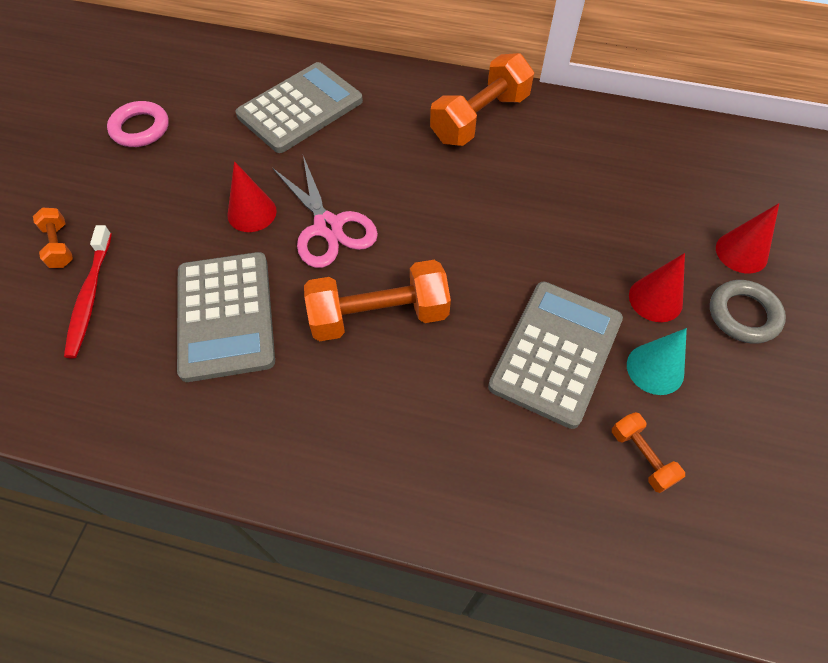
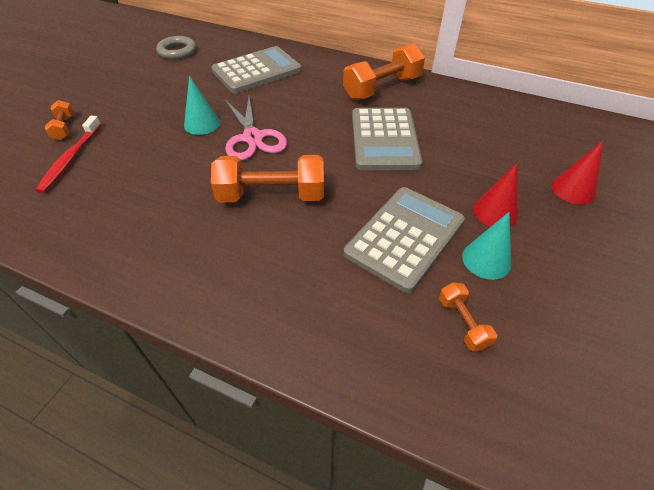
camera: 10 degrees right, 10 degrees down
(140, 128) = (146, 71): pink ring -> none
(225, 316) = (159, 181): grey calculator -> grey calculator (384, 139)
(252, 213) = (202, 124): red cone -> turquoise cone
(743, 315) = (569, 232): grey ring -> grey ring (177, 51)

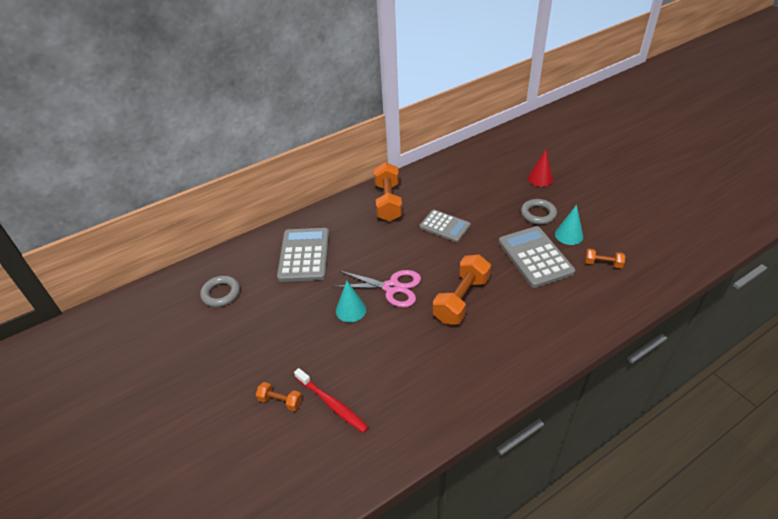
camera: 55 degrees left, 5 degrees down
(384, 139) = (444, 226): grey calculator -> grey calculator, size x0.66
(495, 212) = (538, 214): red cone -> grey ring

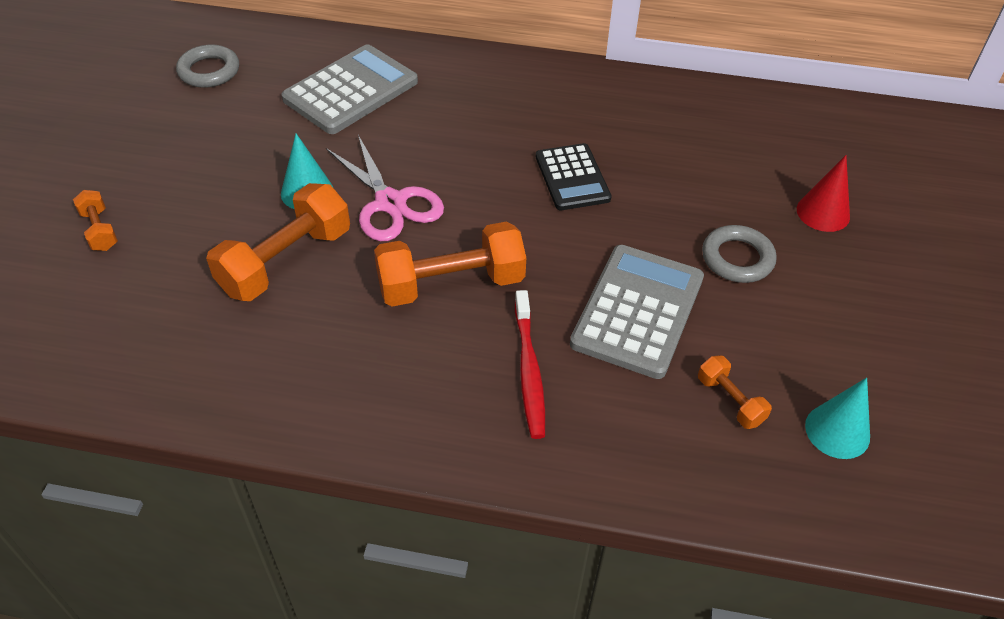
camera: 40 degrees right, 5 degrees up
(332, 404) = (139, 277): red toothbrush -> red toothbrush (529, 370)
(388, 202) = (545, 95): orange dumbbell -> orange dumbbell (285, 261)
(444, 226) = (572, 178): grey calculator -> black calculator
(569, 235) = (740, 321): turquoise cone -> turquoise cone (837, 431)

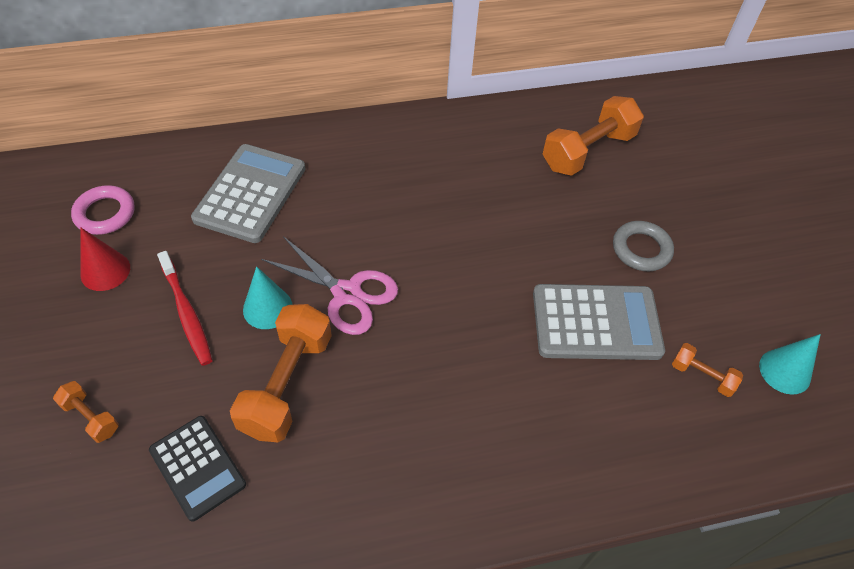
camera: 25 degrees left, 5 degrees up
(209, 71) = (105, 213): grey ring -> pink ring
(451, 284) = (440, 353): orange dumbbell -> orange dumbbell (588, 151)
(529, 370) = (544, 409): red toothbrush -> red toothbrush (186, 313)
(572, 178) = (481, 219): black calculator -> black calculator (197, 467)
(638, 311) = (596, 323): grey calculator -> grey calculator turned 90 degrees clockwise
(823, 212) = (678, 188): red cone -> red cone (105, 271)

